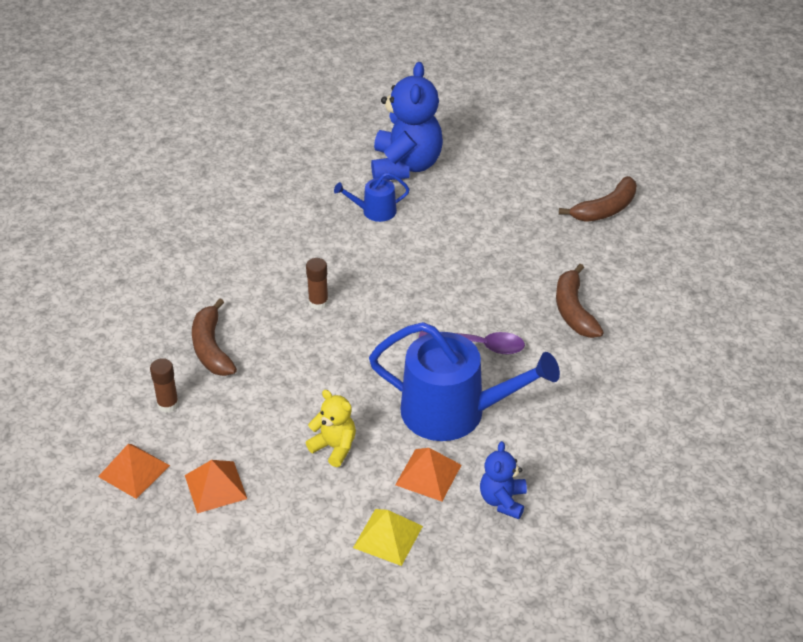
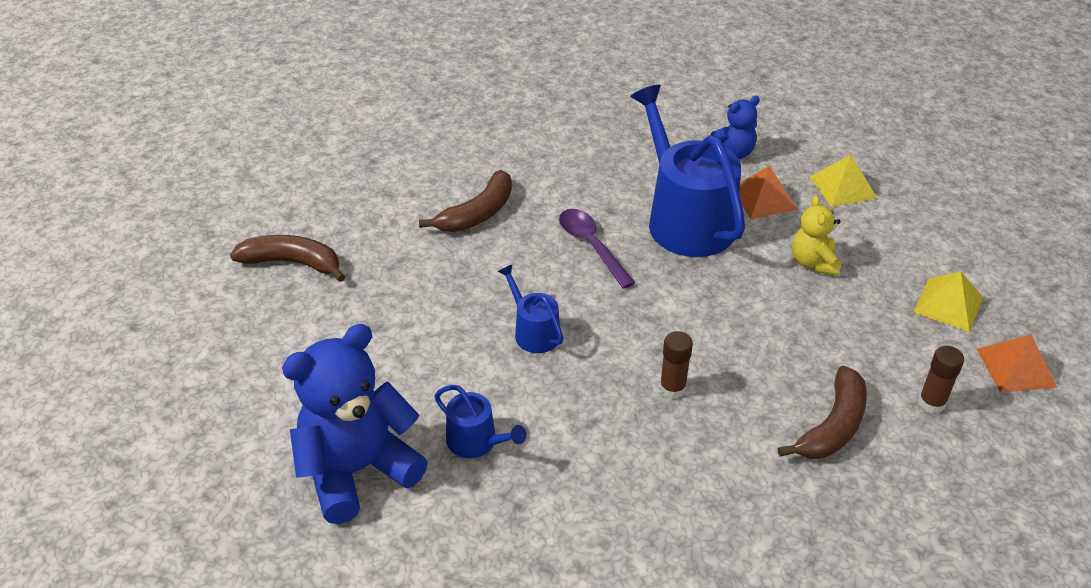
camera: 130 degrees left, 0 degrees up
(215, 486) = (948, 304): orange pyramid -> yellow pyramid
(429, 274) = (533, 332): none -> blue watering can

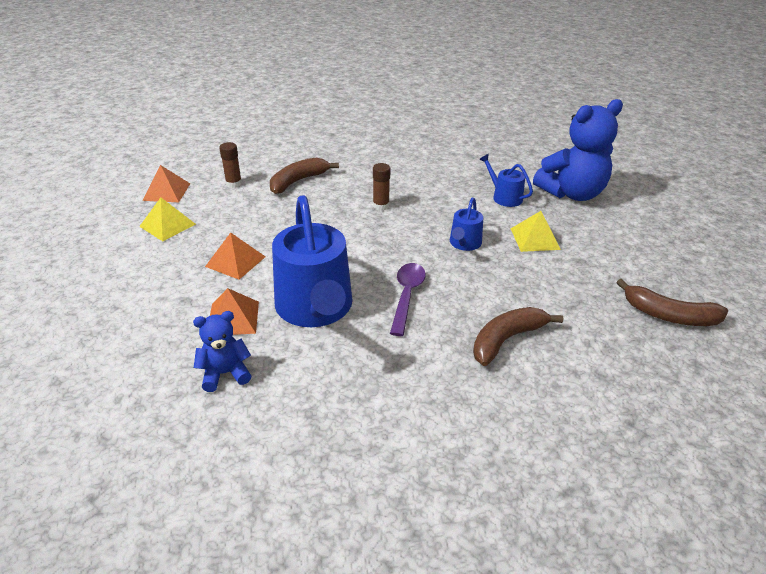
camera: 170 degrees left, 5 degrees down
(533, 332) = (464, 243): blue watering can -> blue watering can turned 45 degrees clockwise
(591, 246) = (406, 296): purple spoon -> purple spoon turned 150 degrees counterclockwise
(813, 263) = (235, 261): yellow teddy bear -> orange pyramid
(842, 187) = (152, 319): yellow pyramid -> yellow pyramid (535, 238)

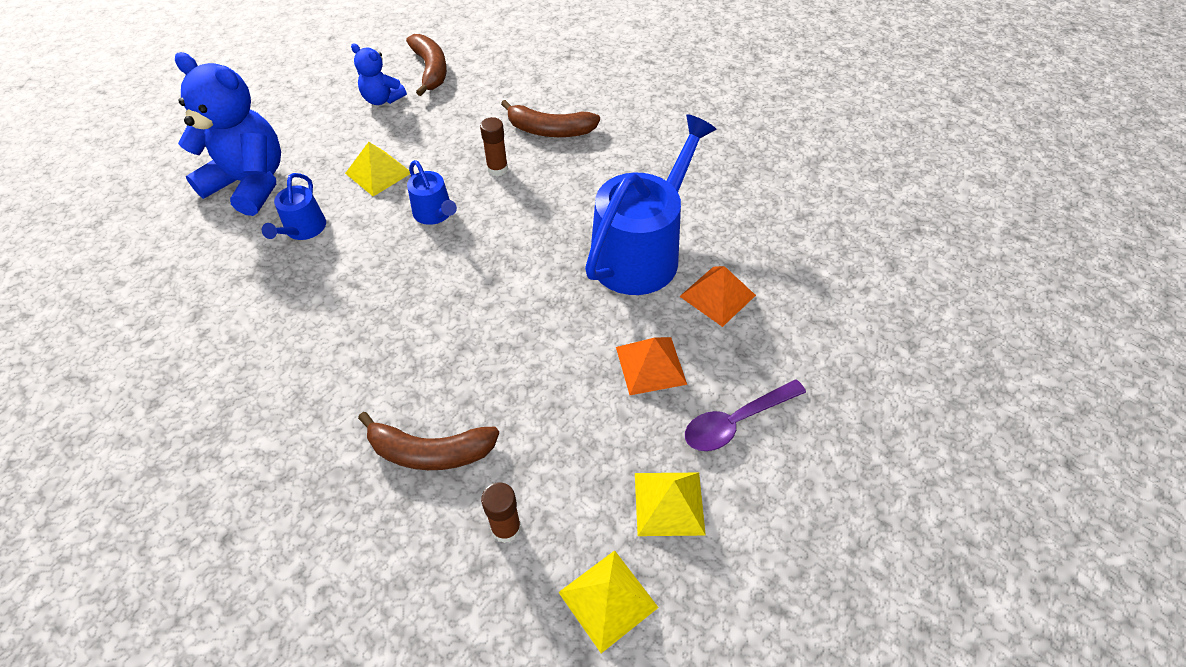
camera: 130 degrees left, 15 degrees up
(166, 192) = (608, 600): orange pyramid -> yellow pyramid
(225, 373) = (768, 250): blue teddy bear -> blue teddy bear (382, 99)
(381, 206) = (418, 320): brown glue stick -> brown glue stick (497, 169)
(406, 296) = (559, 207): purple spoon -> purple spoon (736, 421)
(464, 243) = (435, 213): blue watering can -> blue watering can turned 75 degrees clockwise

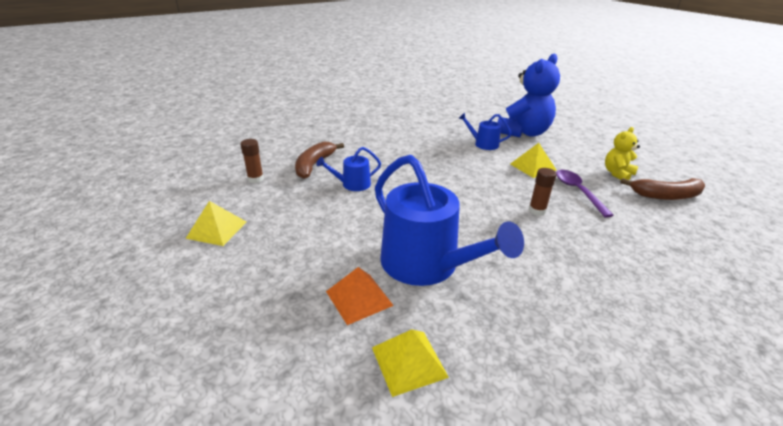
camera: 105 degrees right, 20 degrees down
(382, 99) = (617, 173): blue teddy bear -> yellow teddy bear
(435, 213) = (490, 182): blue watering can -> blue watering can (352, 184)
(549, 130) = (593, 243): brown banana -> none
(608, 600) = (191, 200): yellow pyramid -> yellow pyramid (408, 362)
(651, 365) = (315, 245): orange pyramid -> none
(736, 421) = (241, 273): purple spoon -> purple spoon (578, 192)

